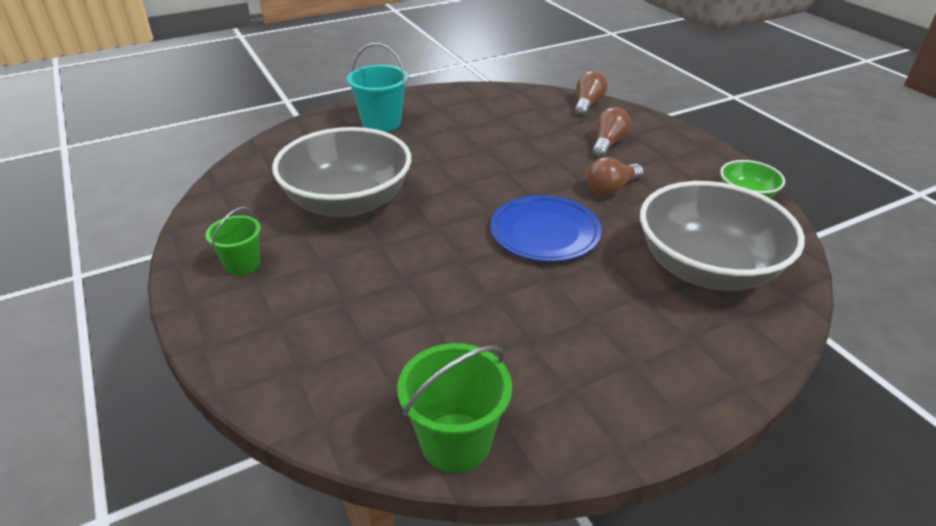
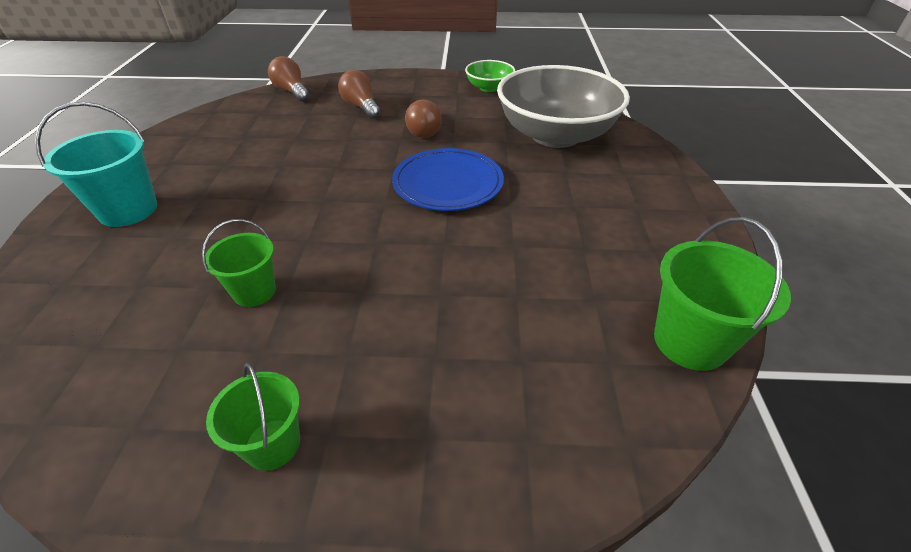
camera: 60 degrees left, 5 degrees up
(348, 202) = (254, 291): grey bowl -> green bucket

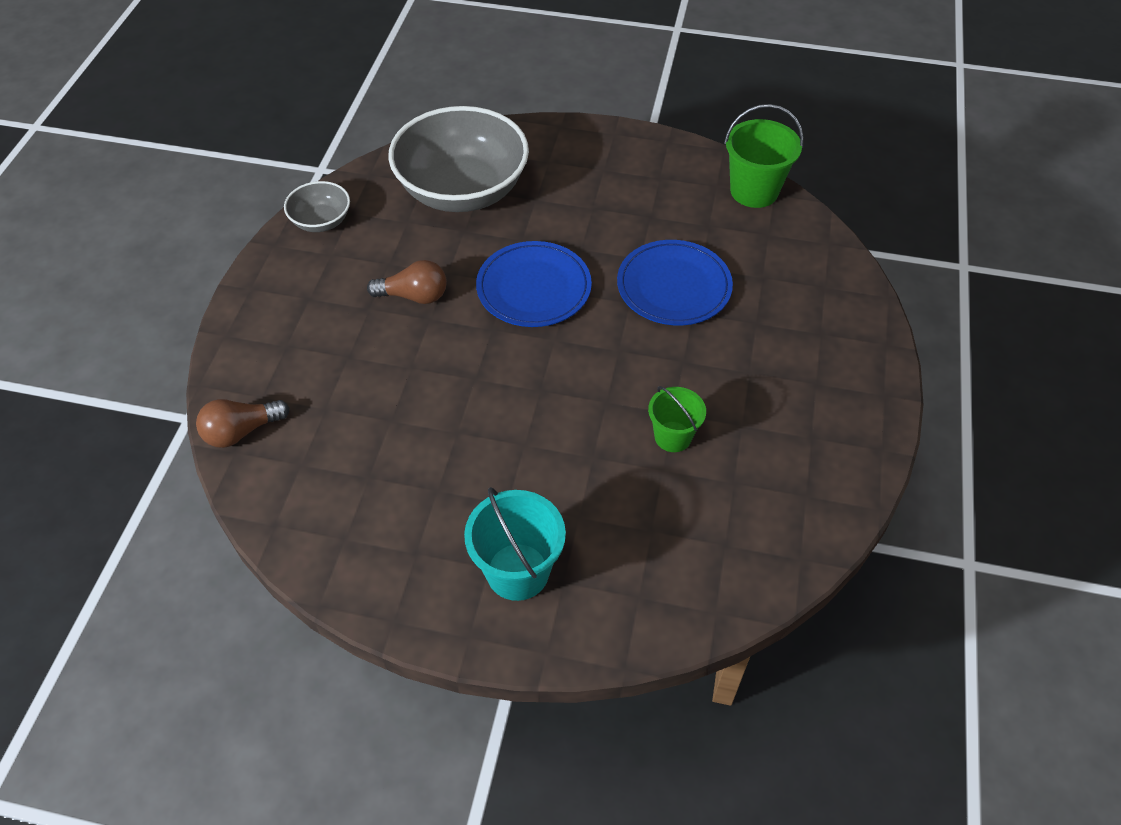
camera: 80 degrees left, 10 degrees up
(272, 444) = (822, 413): green bucket -> none
(361, 107) = (326, 352): brown light bulb -> none
(477, 275) = (673, 286): none -> blue plate
(489, 88) = (321, 221): green bowl -> grey bowl

